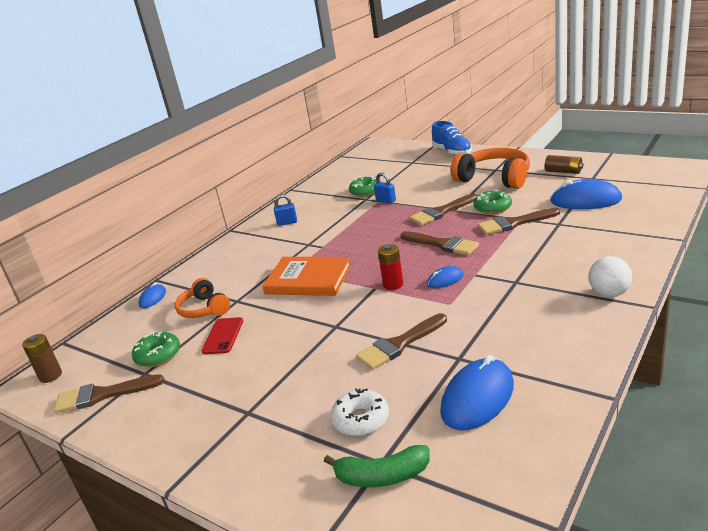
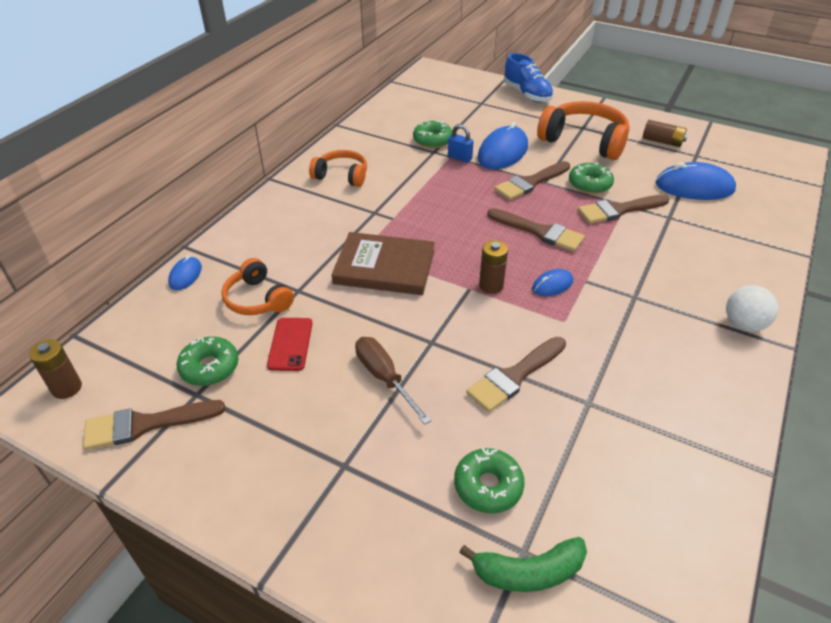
camera: 10 degrees left, 15 degrees up
(287, 223) = (341, 176): blue padlock -> orange headphones
(292, 353) = (384, 378): none -> brown screwdriver
(308, 280) = (384, 267): orange book -> brown book
(361, 420) = (488, 486): white donut -> green donut
(393, 284) = (491, 286): red battery -> brown battery
(477, 398) = (621, 463): blue mouse -> blue mouse (502, 152)

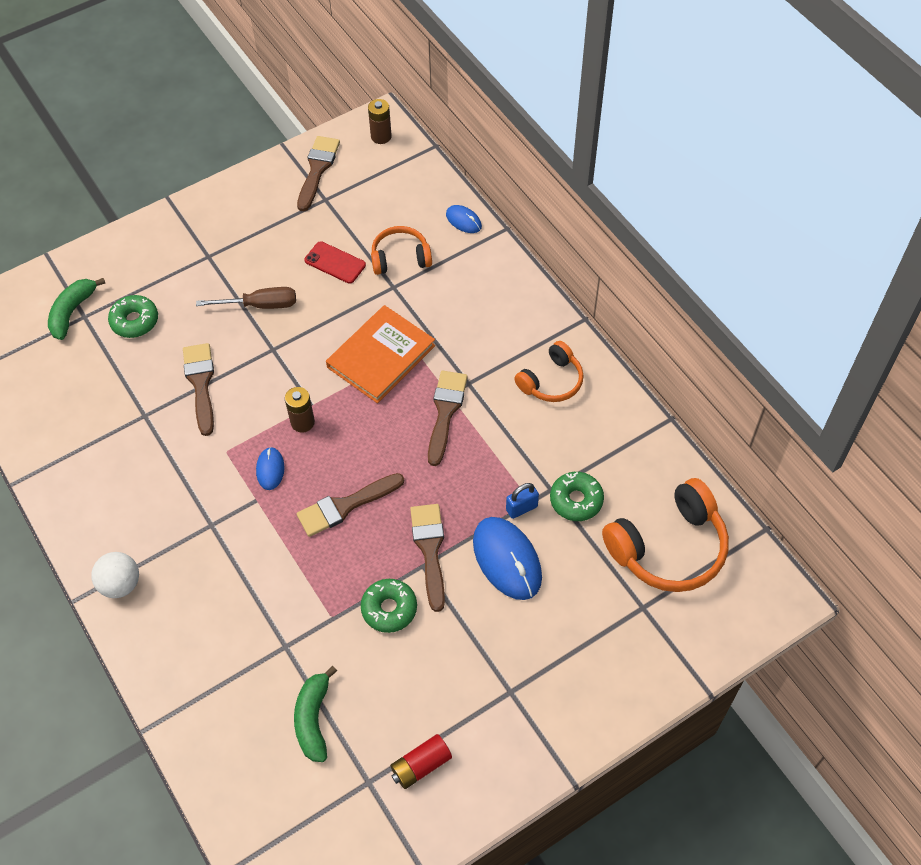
camera: 120 degrees right, 15 degrees up
(209, 367) = (345, 211): green donut -> none
(384, 267) = (381, 356): brown book -> orange book
(527, 94) = (636, 681): blue shoe -> none
(584, 141) = (478, 669): orange headphones -> orange headphones (668, 547)
(619, 210) = (328, 604): brown brush -> brown brush (445, 412)
(662, 141) = (421, 765): brown battery -> red battery
(694, 187) = (313, 719): blue mouse -> green banana

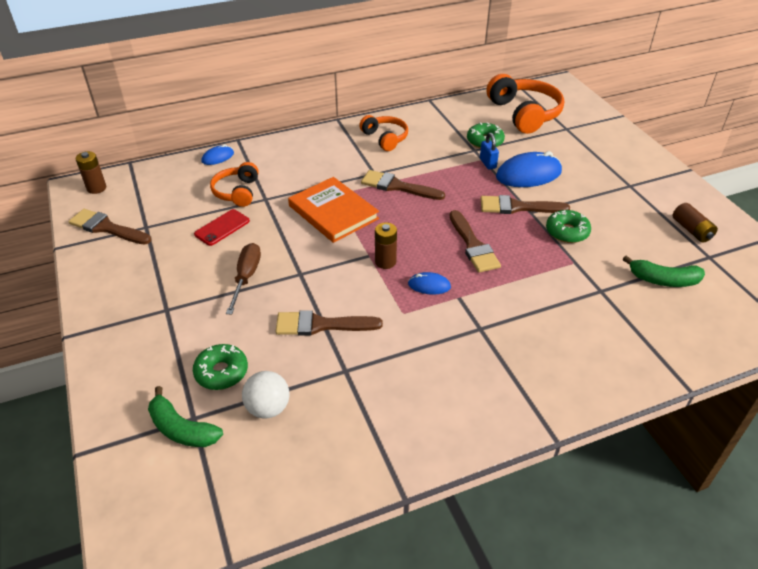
camera: 80 degrees left, 15 degrees down
(120, 584) = (539, 399): white ball -> white ball (268, 408)
(421, 765) = (691, 230): red battery -> brown battery

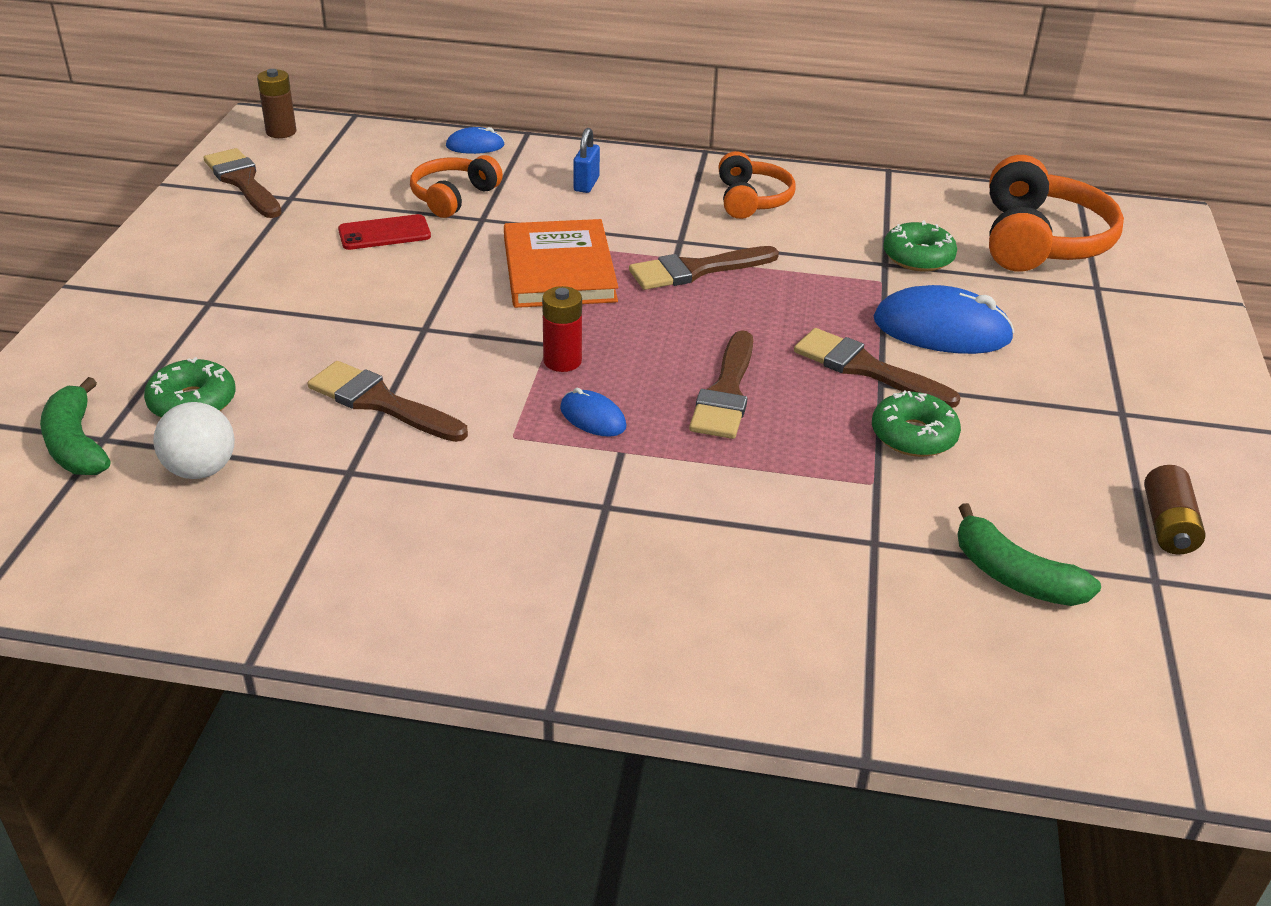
camera: 30 degrees right, 5 degrees down
(246, 277) = (348, 304): brown screwdriver -> none
(385, 262) = (562, 361): brown battery -> red battery
(397, 186) = (696, 270): brown brush -> brown brush turned 75 degrees counterclockwise
(487, 163) = (886, 290): blue padlock -> blue padlock (586, 184)

